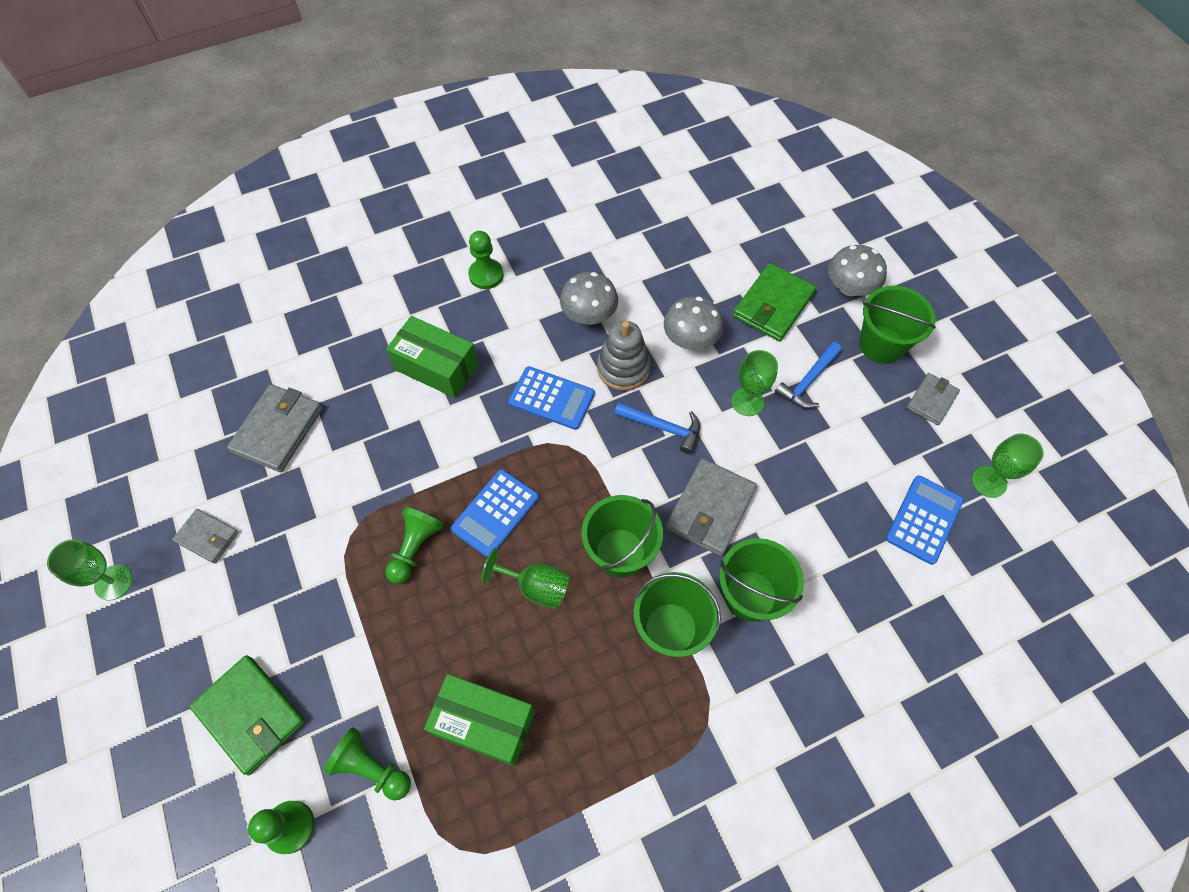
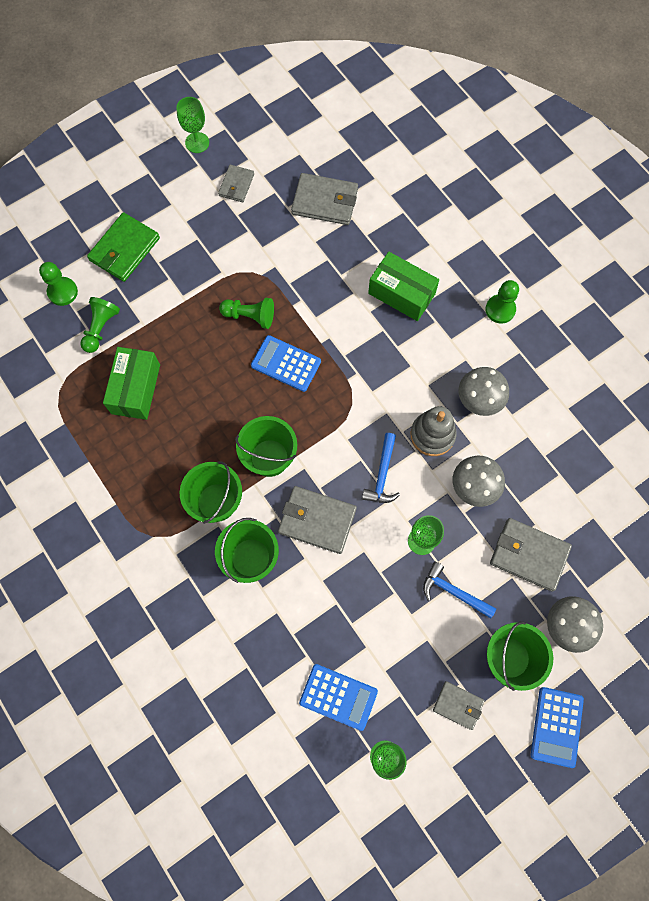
camera: 80 degrees right, 10 degrees up
(436, 367) = (401, 294): green box -> green box turned 75 degrees counterclockwise
(536, 587) = (234, 403): green goblet -> none
(551, 398) = (391, 384): blue calculator -> blue calculator (556, 726)
(773, 305) = (529, 555): green wallet -> grey wallet

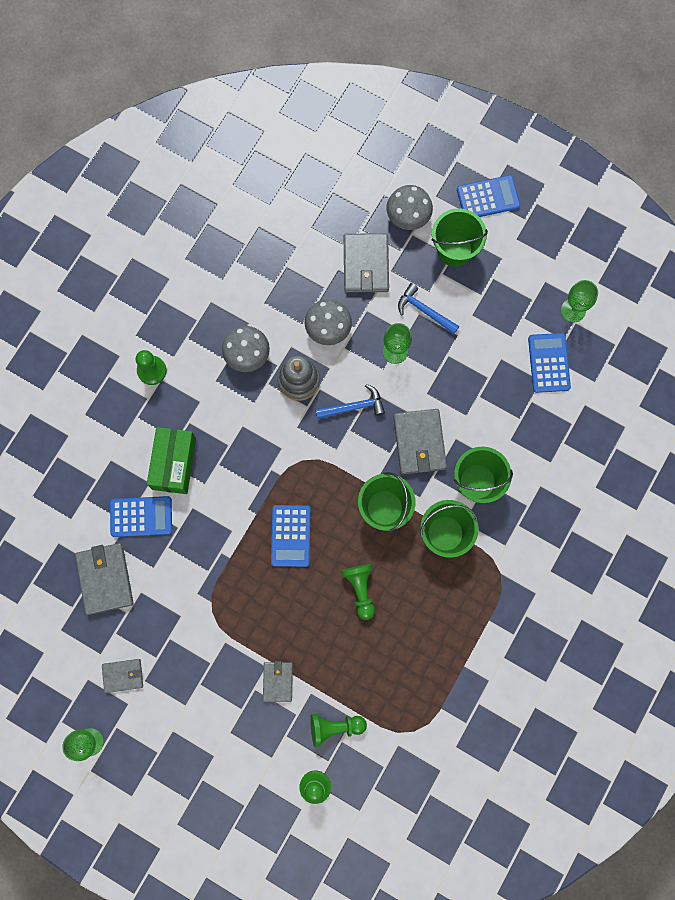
camera: 115 degrees left, 5 degrees up
(124, 249) = (243, 750): green wallet -> none
(136, 389) = (378, 660): green box -> none
(250, 316) = (258, 591): green pawn -> green pawn (360, 589)
(365, 249) = (141, 516): none -> blue calculator
(453, 591) = (424, 310): blue hammer -> blue hammer turned 120 degrees clockwise
(458, 705) = (509, 273): grey wallet -> grey wallet (278, 681)

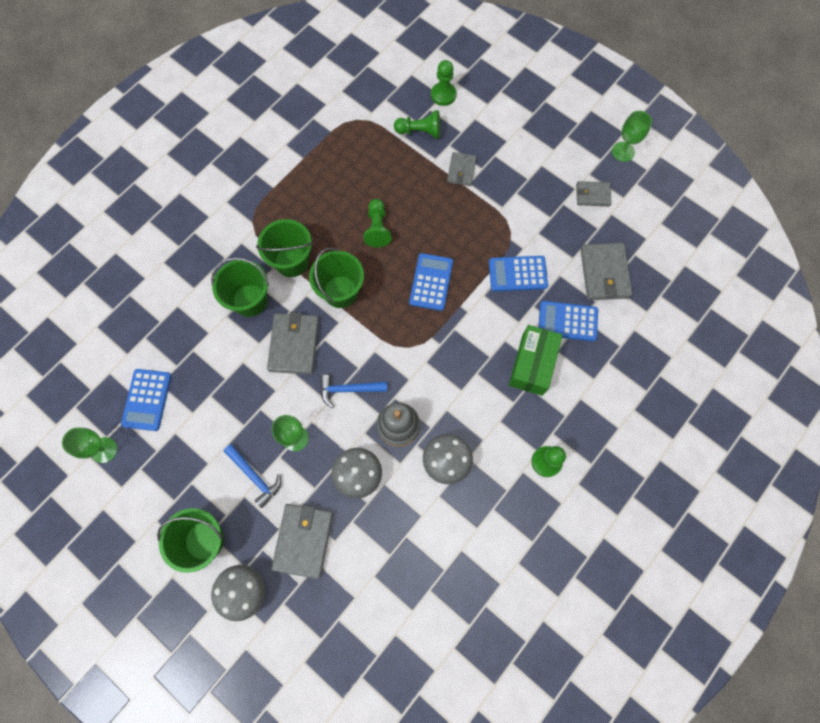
camera: 170 degrees left, 5 degrees down
(488, 198) = (150, 597): blue calculator -> blue calculator (517, 274)

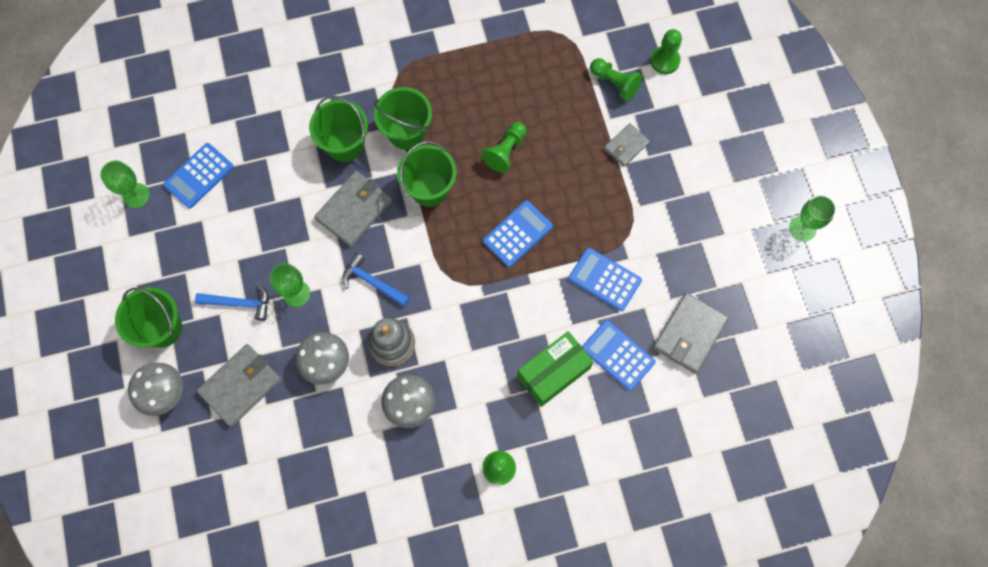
camera: 35 degrees right, 0 degrees up
(255, 477) = (240, 303): blue hammer -> blue hammer turned 75 degrees counterclockwise
(592, 195) = (737, 251): grey wallet -> none

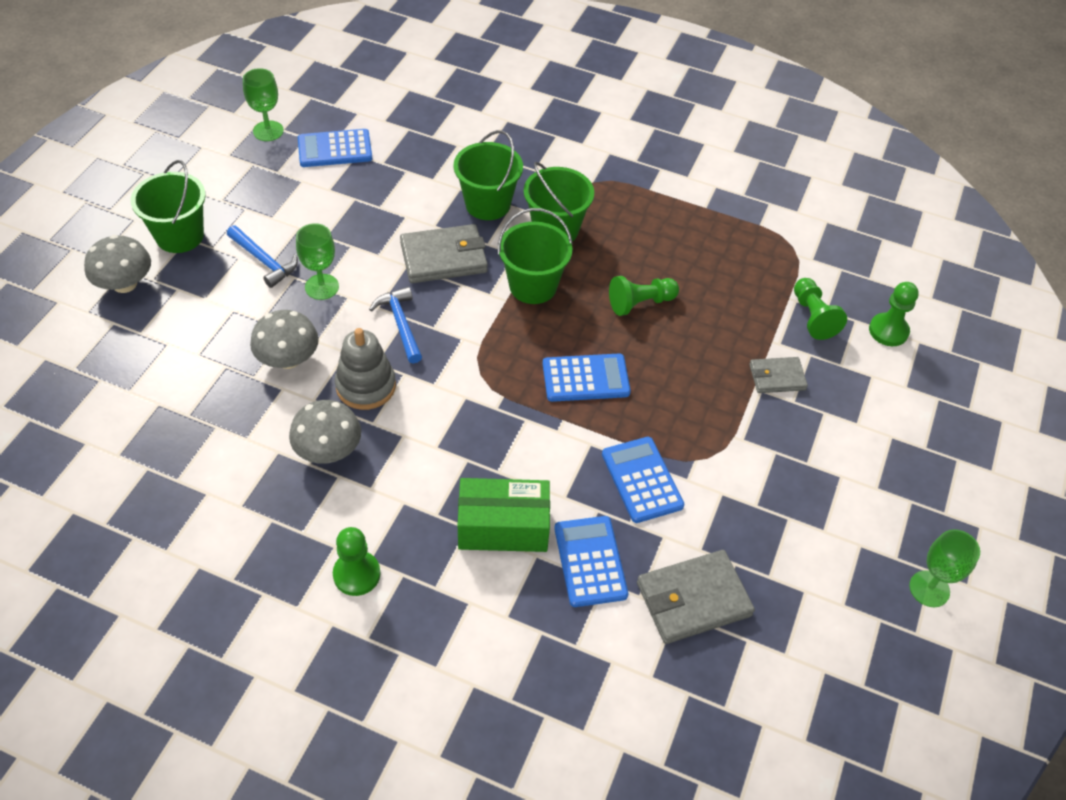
camera: 35 degrees right, 20 degrees down
(241, 385) = (194, 324): grey wallet -> none

